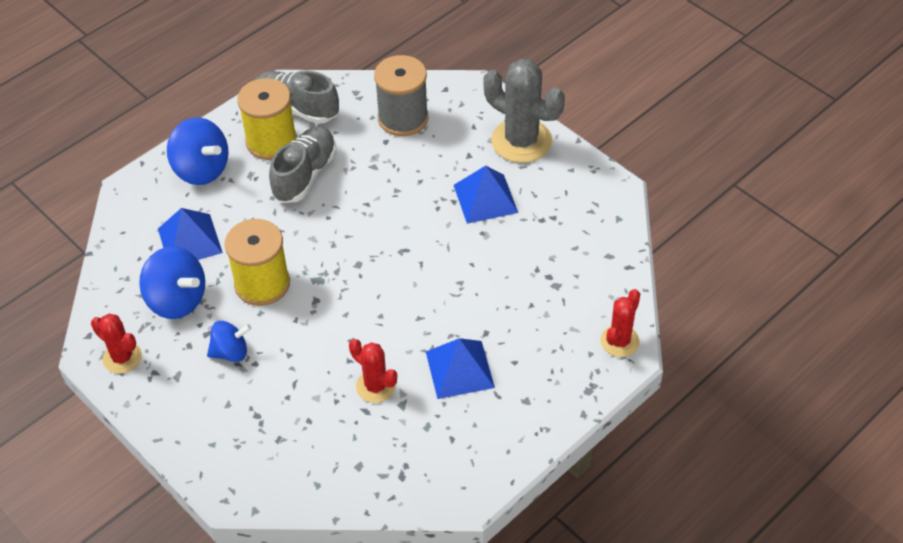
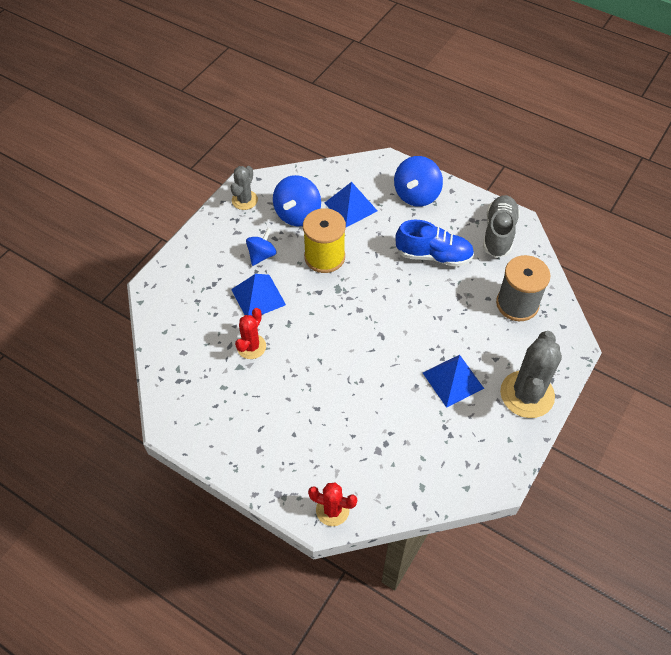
camera: 75 degrees right, 5 degrees up
(122, 357) = (244, 200): red cactus -> grey cactus
(231, 352) = (262, 255): blue spinning top -> blue spinning top turned 120 degrees counterclockwise
(271, 141) = (459, 227): yellow spool -> none
(305, 175) = (433, 255): grey shoe -> blue shoe
(459, 369) = (278, 397): blue pyramid -> blue pyramid (258, 297)

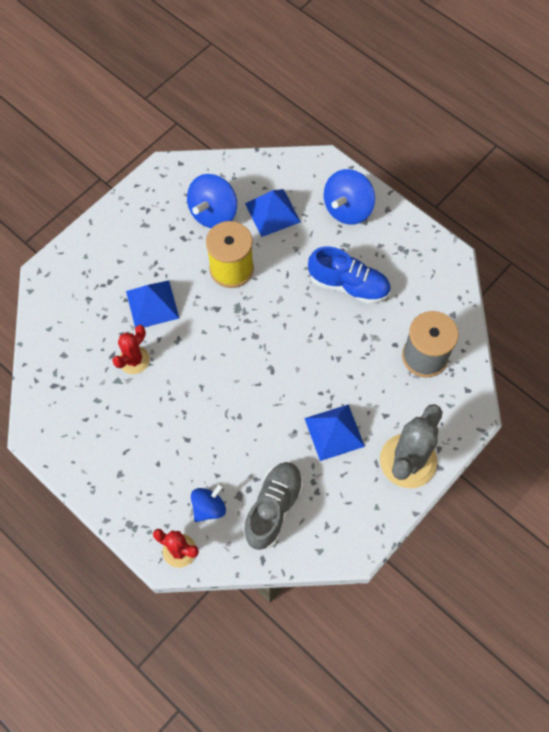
camera: 10 degrees right, 10 degrees up
(244, 200) = (160, 187): grey cactus -> none
(262, 255) = (165, 256): blue spinning top -> blue spinning top (209, 507)
(499, 233) = (426, 270): grey shoe -> grey shoe (273, 508)

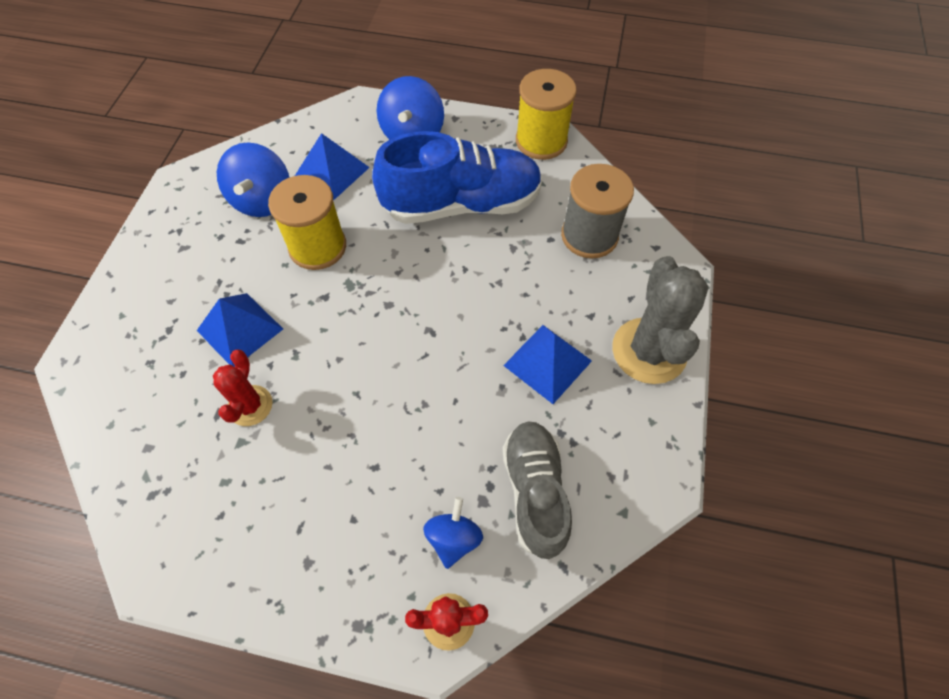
camera: 30 degrees left, 5 degrees down
(348, 285) = (462, 204): blue shoe -> blue shoe, size x1.52
(440, 261) = (541, 141): none -> yellow spool

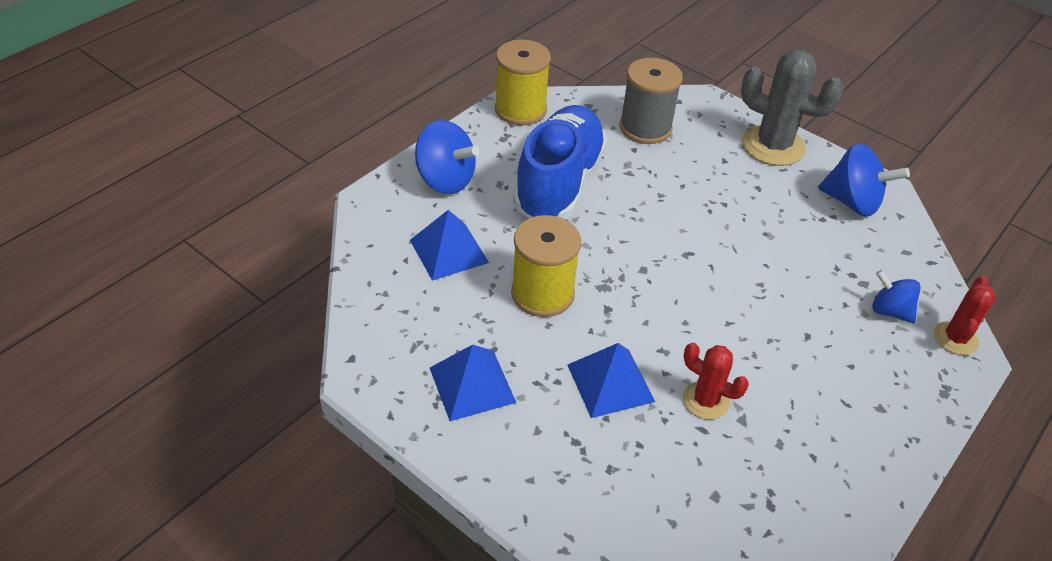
camera: 65 degrees left, 15 degrees down
(263, 200) = (449, 315): blue spinning top -> blue spinning top (852, 202)
(535, 492) = (867, 252): grey shoe -> none
(547, 363) = (757, 200): blue pyramid -> blue pyramid (472, 385)

